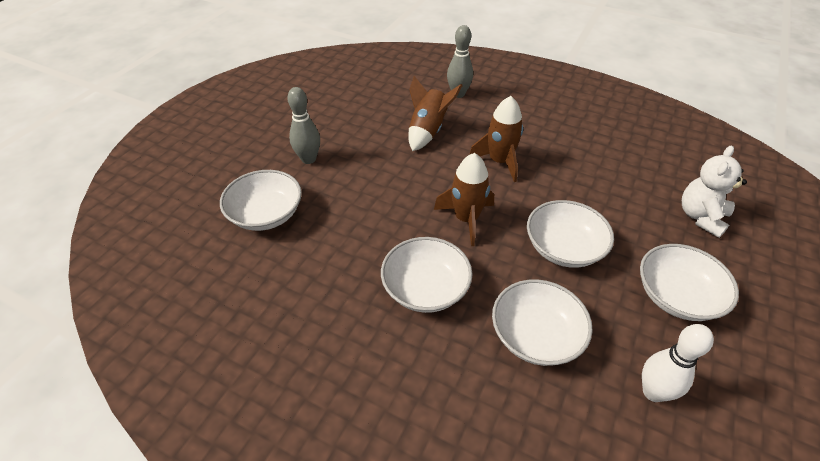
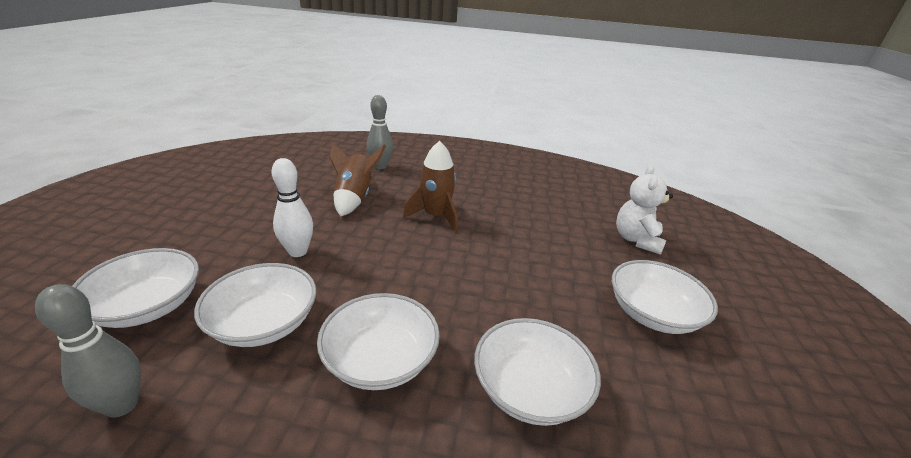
camera: 20 degrees left, 15 degrees down
(308, 159) = (212, 238): grey bowling pin -> grey bowling pin (122, 405)
(466, 219) = (414, 274): brown rocket -> none
(563, 248) = (526, 286): white bowl -> white bowl (264, 323)
(653, 392) = (683, 426): white bowling pin -> white bowling pin (298, 251)

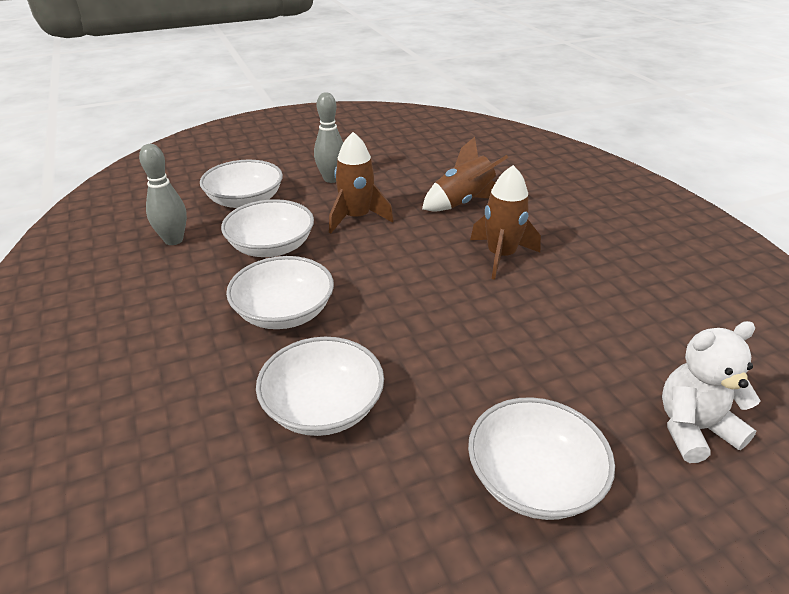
camera: 60 degrees right, 5 degrees up
(298, 251) = (356, 218): white bowling pin -> brown rocket
(380, 166) = (539, 187): grey bowling pin -> grey bowling pin (331, 179)

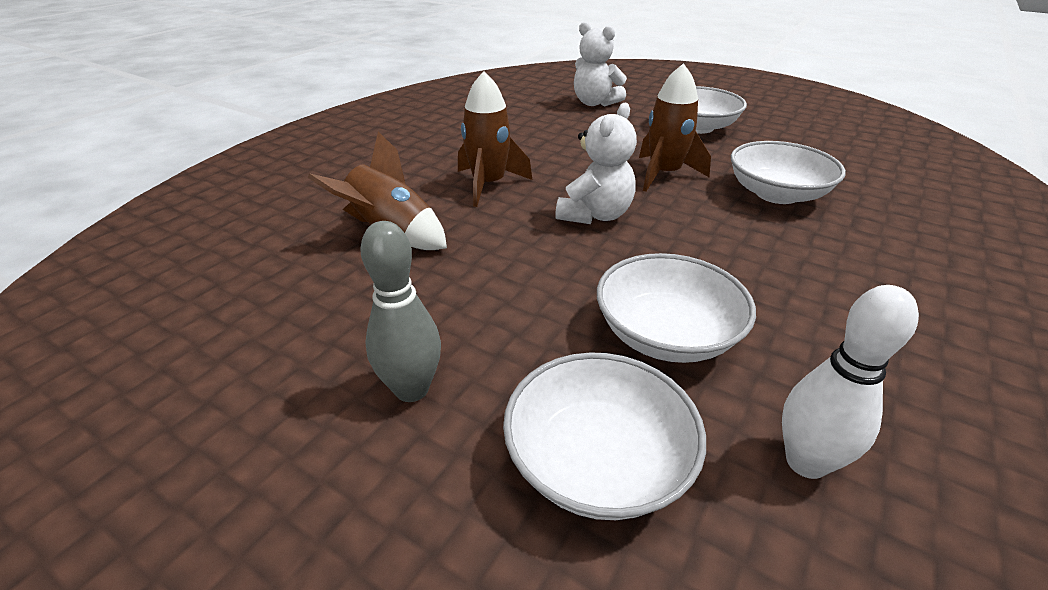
camera: 125 degrees left, 0 degrees up
(174, 240) = (806, 462): grey bowling pin -> white bowling pin
(284, 312) = (738, 258): white bowl -> none
(356, 218) = (513, 298): brown rocket -> brown rocket (664, 174)
(405, 282) = (595, 215): none -> white teddy bear

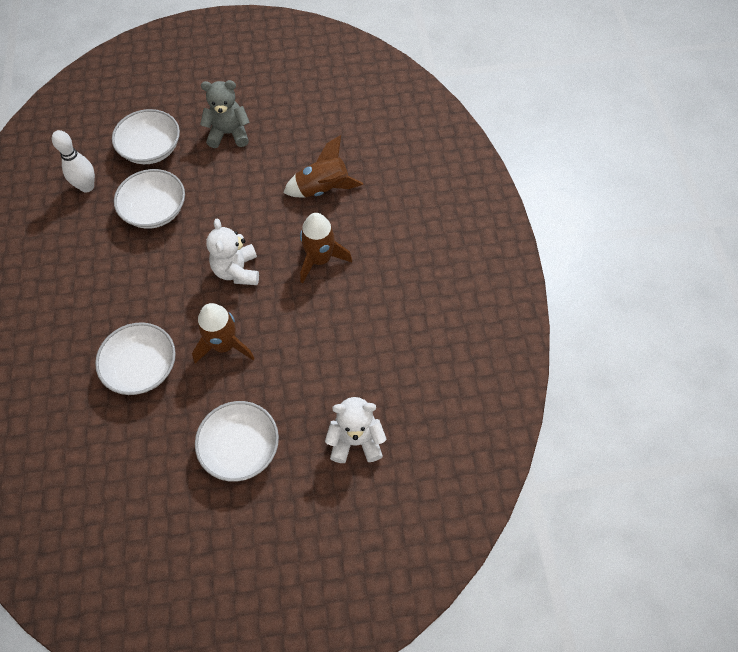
camera: 140 degrees right, 25 degrees up
(412, 389) = (229, 134): grey bowling pin -> grey teddy bear

